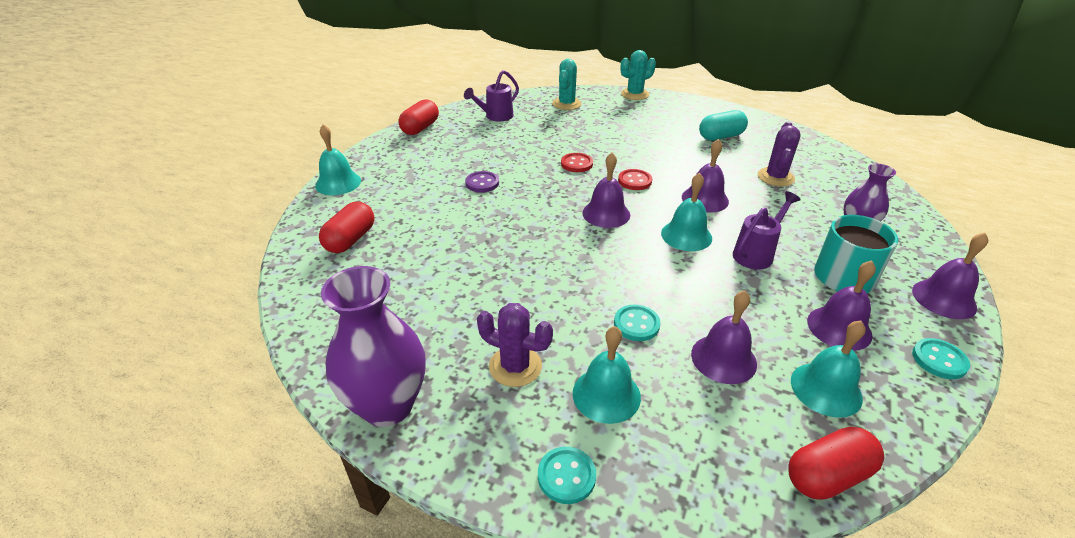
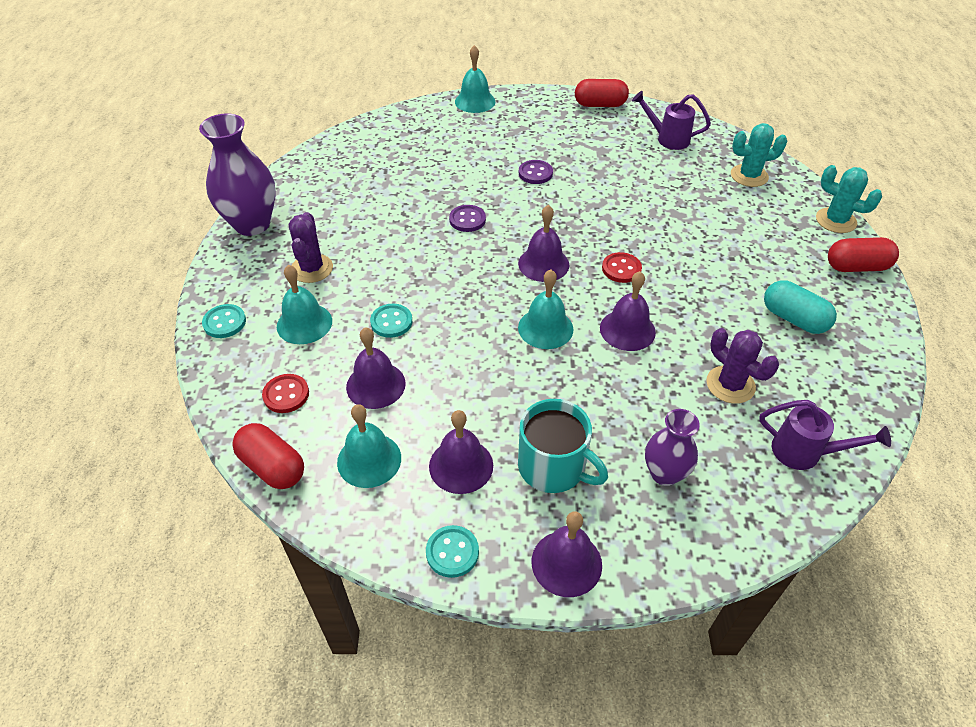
camera: 65 degrees right, 10 degrees up
(350, 240) = (406, 139): red capsule -> red capsule (856, 267)
(516, 236) = (467, 220): none -> purple button
(576, 164) = (620, 220): red button -> red button (286, 394)
(757, 253) = (549, 387): purple watering can -> purple watering can (805, 453)
(775, 177) = (730, 385): purple cactus -> purple cactus turned 60 degrees clockwise

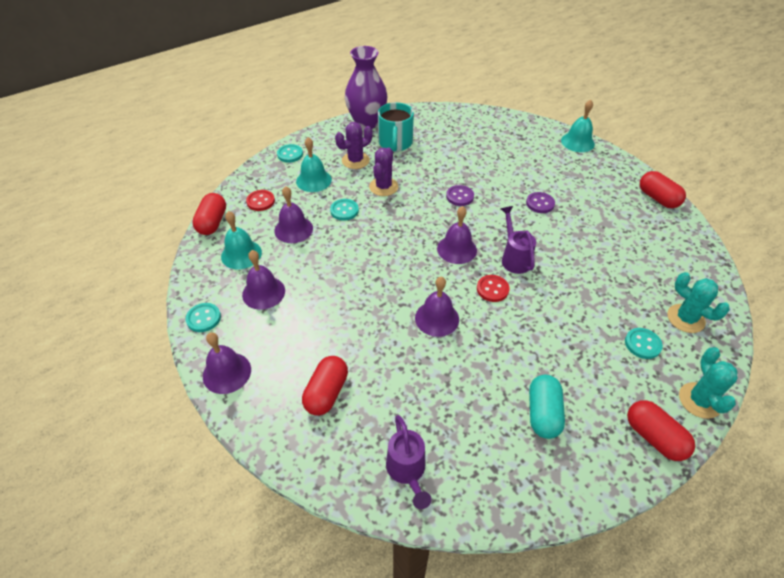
camera: 55 degrees right, 0 degrees up
(545, 328) = (400, 277): turquoise bell -> none
(553, 467) = (292, 334): turquoise mug -> turquoise mug (395, 143)
(664, 473) = (326, 393): purple vase -> red capsule
(667, 139) = (667, 251): purple watering can -> purple watering can (514, 258)
(730, 385) = (436, 398): purple cactus -> purple cactus (383, 187)
(758, 215) = (642, 344): none -> turquoise button

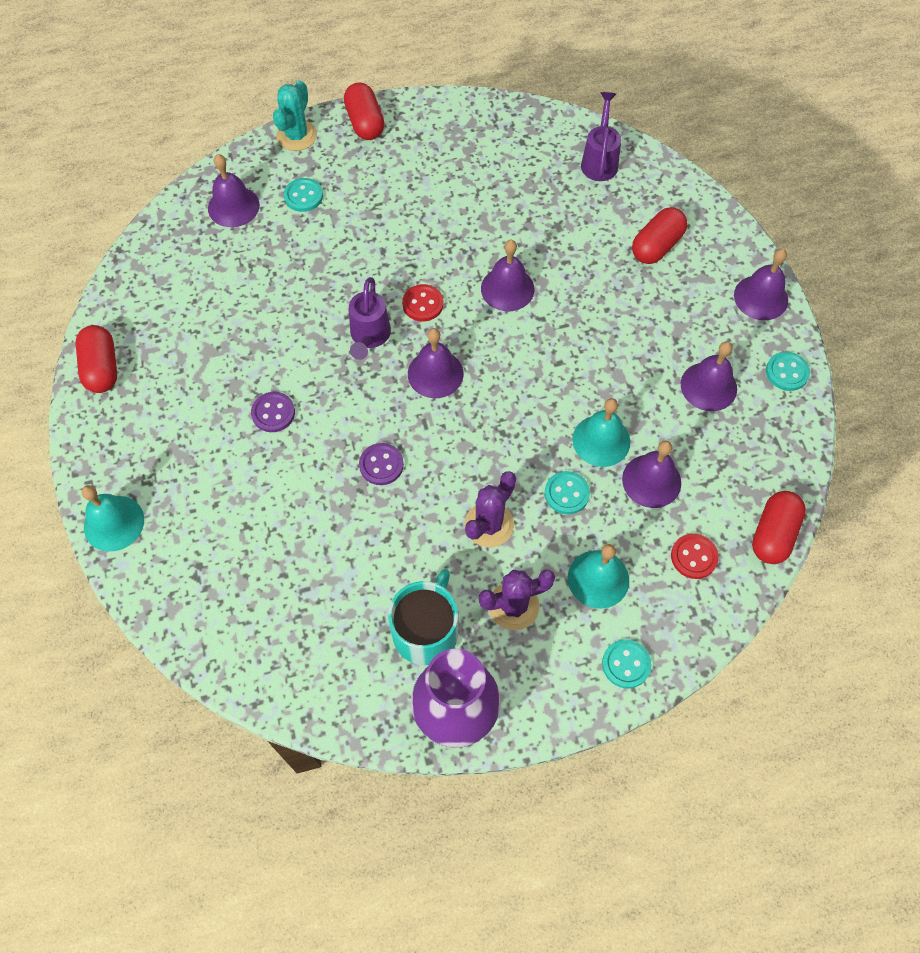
camera: 160 degrees left, 15 degrees up
(241, 254) = (733, 458): turquoise bell -> turquoise bell (601, 440)
(543, 413) = (451, 168): turquoise capsule -> none
(685, 318) = (233, 206): turquoise cactus -> purple bell

